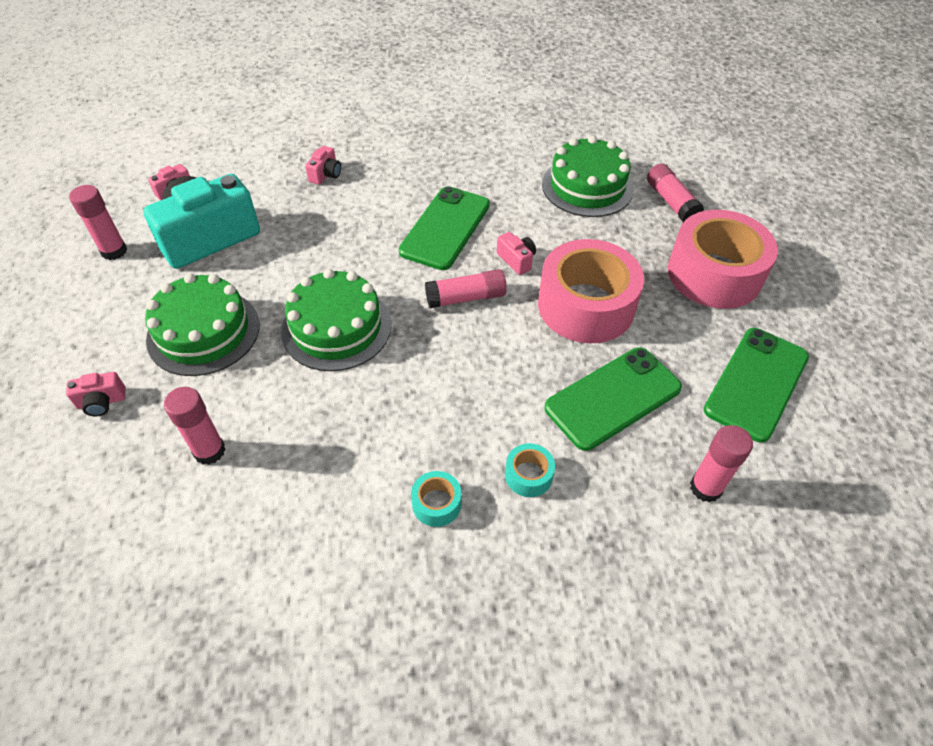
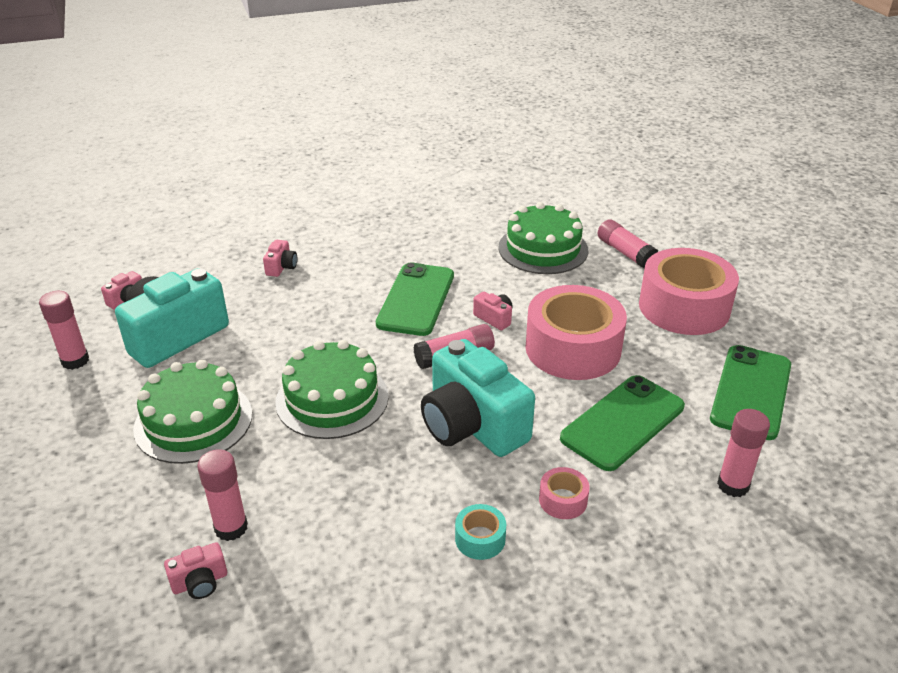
camera: 10 degrees left, 15 degrees down
(102, 402) = (100, 500): pink camera -> pink camera (200, 582)
(462, 377) = (472, 425): none -> turquoise camera
(528, 475) = (563, 500): turquoise tape -> pink tape

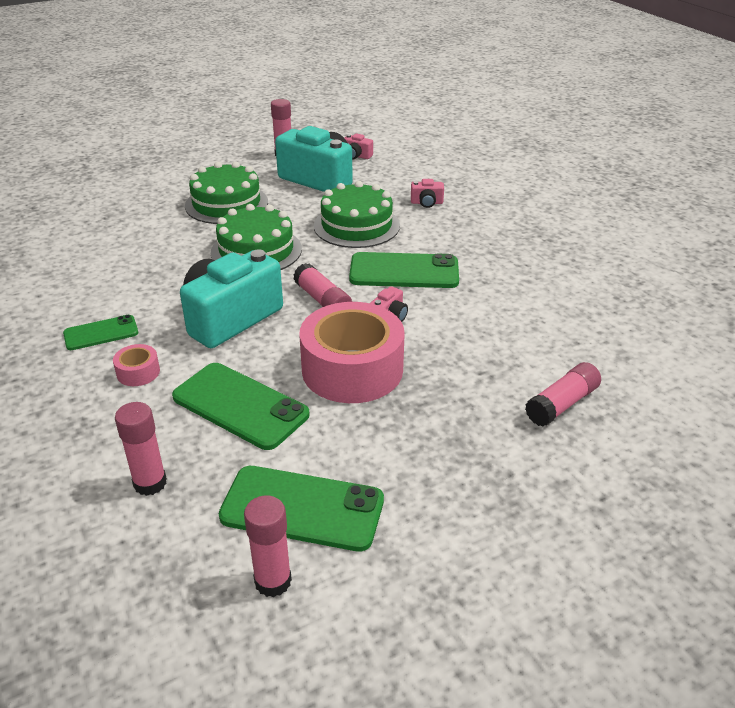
camera: 80 degrees right, 0 degrees up
(200, 582) = (81, 233): pink camera -> none
(231, 528) = (125, 234): pink glue stick -> pink glue stick (273, 581)
(480, 539) = (101, 333): turquoise tape -> green phone
(543, 249) = (535, 340): green cake -> green cake (356, 225)
(684, 307) = (459, 455): pink tape -> none

